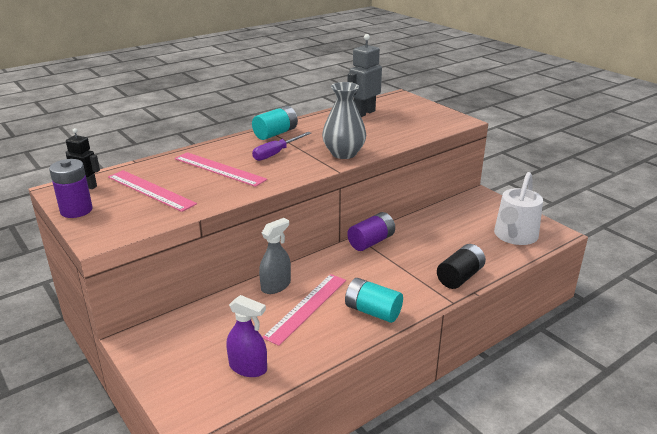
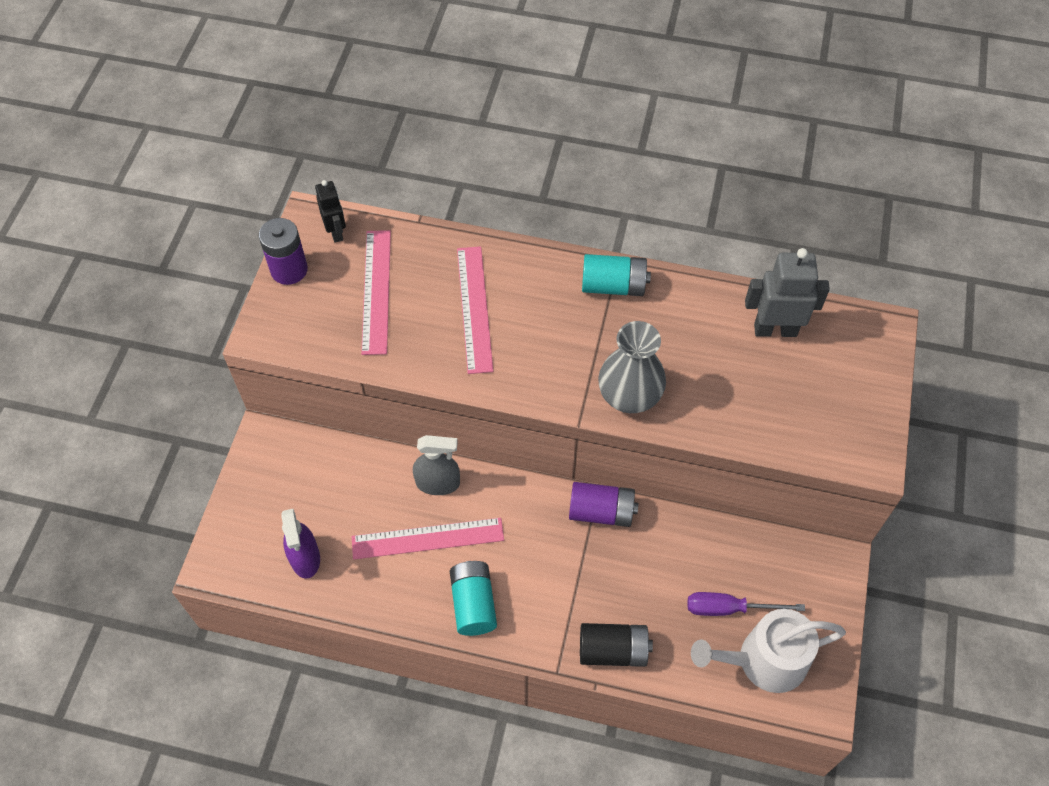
camera: 50 degrees right, 30 degrees up
(276, 153) = (563, 329): purple screwdriver -> purple screwdriver (729, 608)

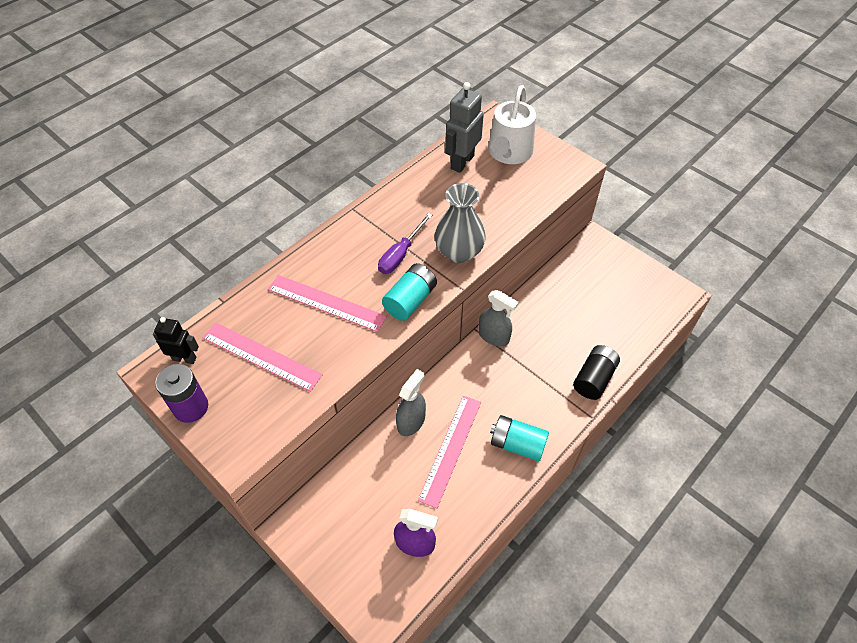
camera: 60 degrees left, 5 degrees down
(601, 511) = (494, 336): purple battery -> grey spray bottle
(613, 286) = (370, 220): turquoise battery -> turquoise battery (410, 300)
(729, 608) = (597, 305): purple screwdriver -> purple screwdriver (400, 254)
(764, 661) = (639, 305): white watering can -> white watering can (509, 153)

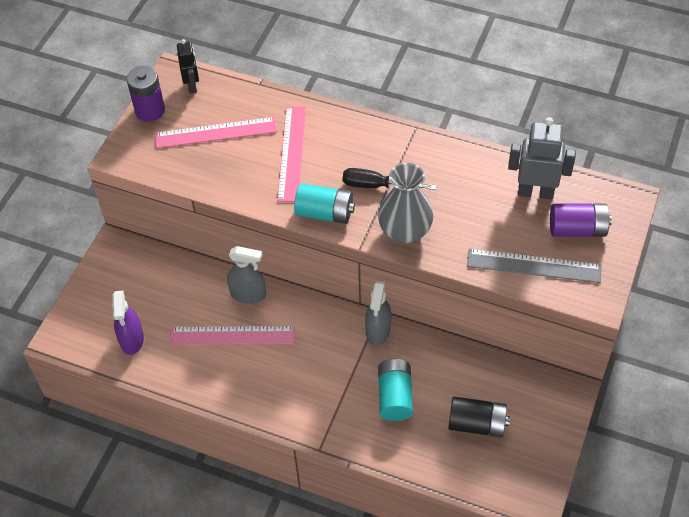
camera: 70 degrees right, 0 degrees up
(261, 356) = (216, 132): pink ruler -> pink ruler turned 75 degrees clockwise
(400, 254) = (377, 186): purple screwdriver -> black screwdriver
(509, 153) = (577, 229): white watering can -> purple battery
(517, 444) = (260, 389): turquoise battery -> turquoise battery (394, 396)
(531, 188) = (533, 265): none -> grey ruler
(594, 379) = (368, 438): black battery -> black battery (477, 424)

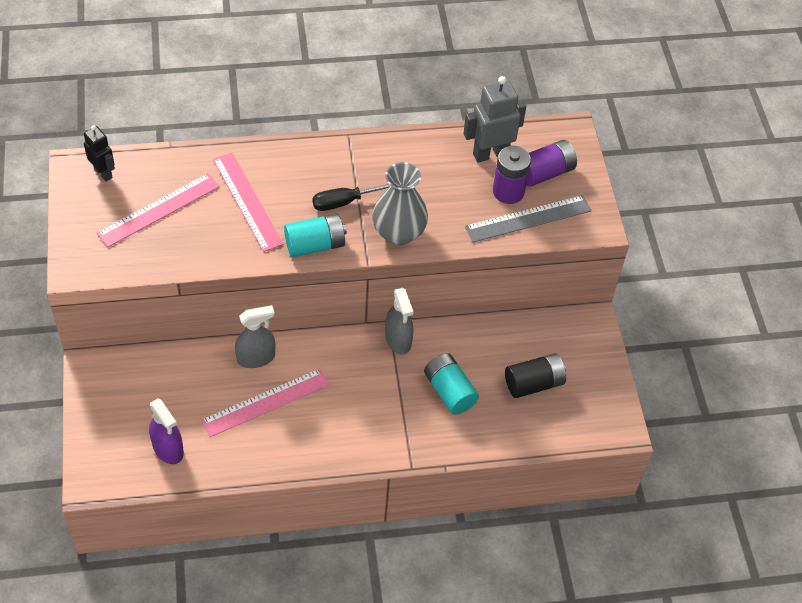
camera: 35 degrees left, 0 degrees up
(150, 110) = (75, 213): purple battery -> purple battery (508, 191)

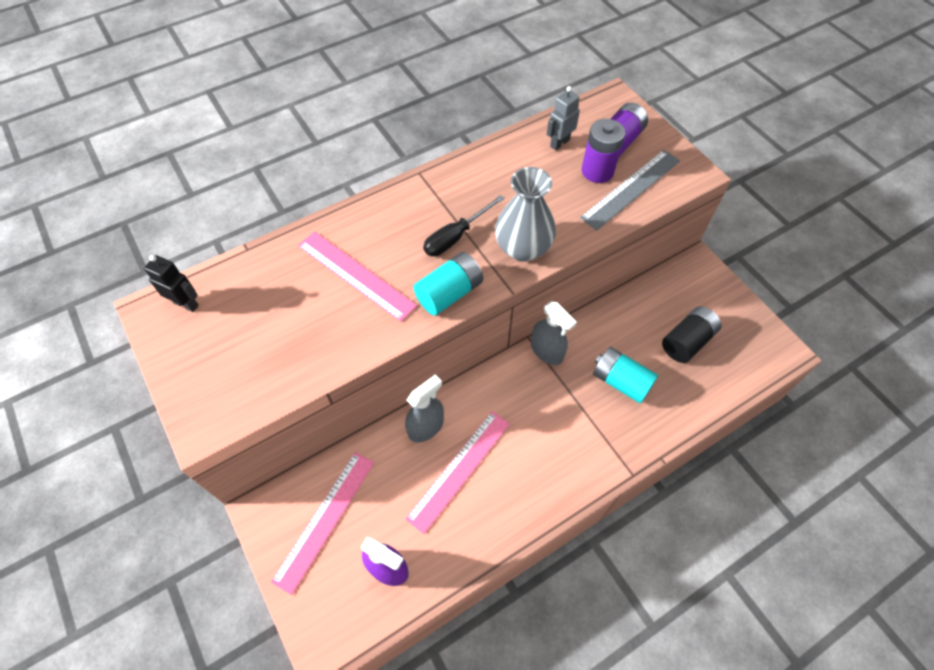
camera: 20 degrees left, 5 degrees up
(159, 209) = (266, 320): pink ruler -> pink ruler (325, 519)
(490, 154) = (559, 143): grey robot -> grey robot, size x0.62

